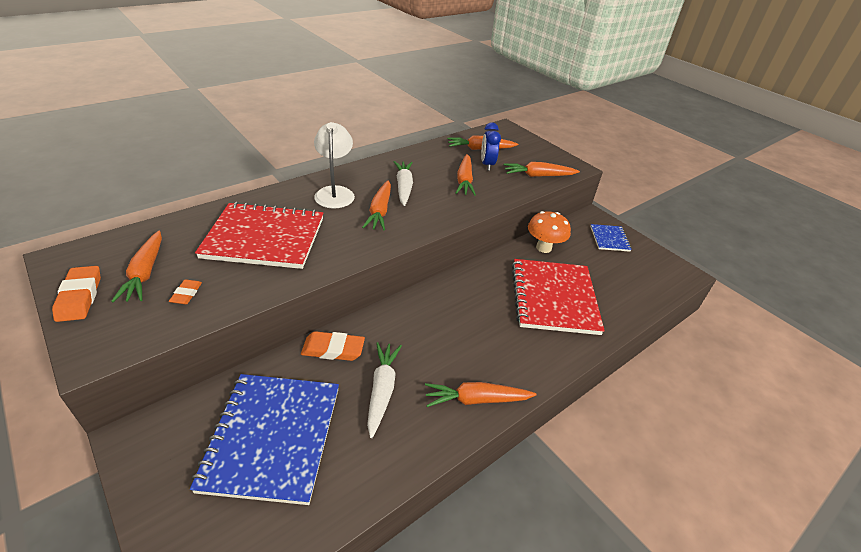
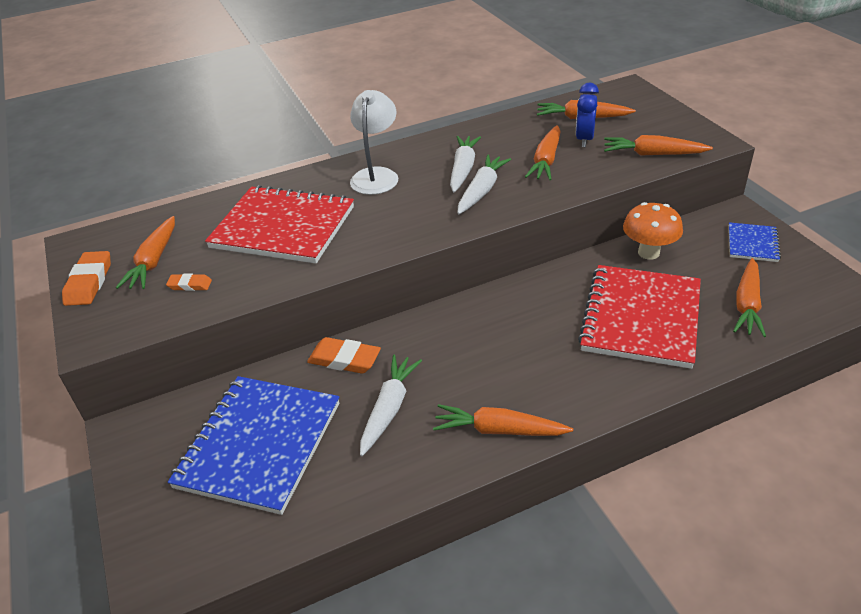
camera: 20 degrees right, 0 degrees up
(186, 294) = (190, 285): orange eraser -> orange eraser turned 75 degrees clockwise
(380, 211) = (425, 199): orange carrot -> orange carrot (747, 304)
(423, 204) = (481, 191): none -> white carrot

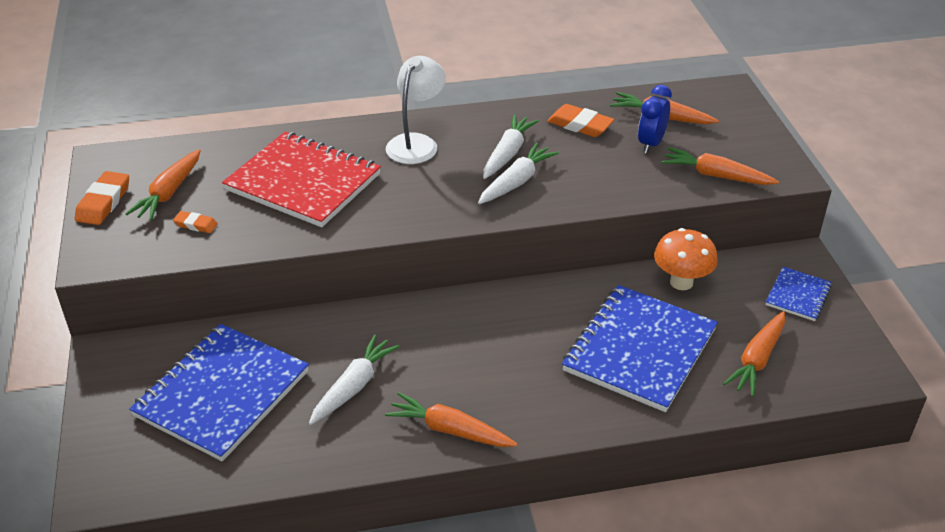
camera: 10 degrees right, 0 degrees up
(344, 359) = (328, 329): orange eraser -> orange eraser (580, 125)
(546, 160) = (598, 161): orange carrot -> none
(641, 318) = (639, 350): red notebook -> blue notebook

